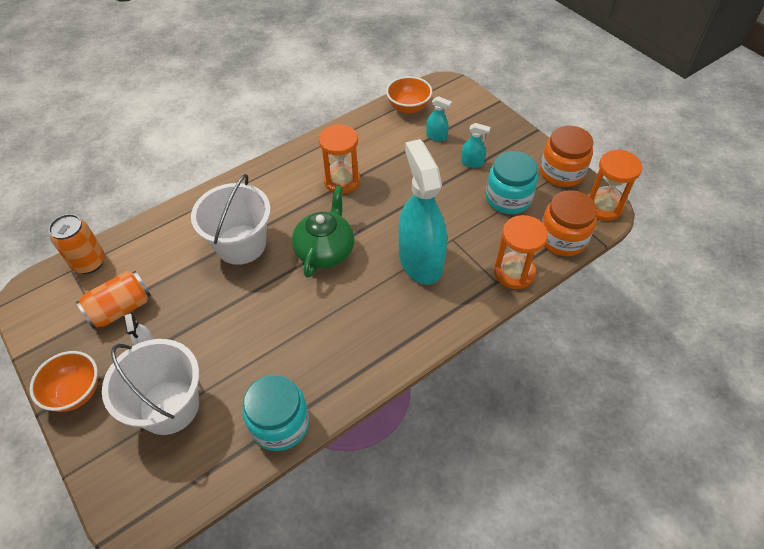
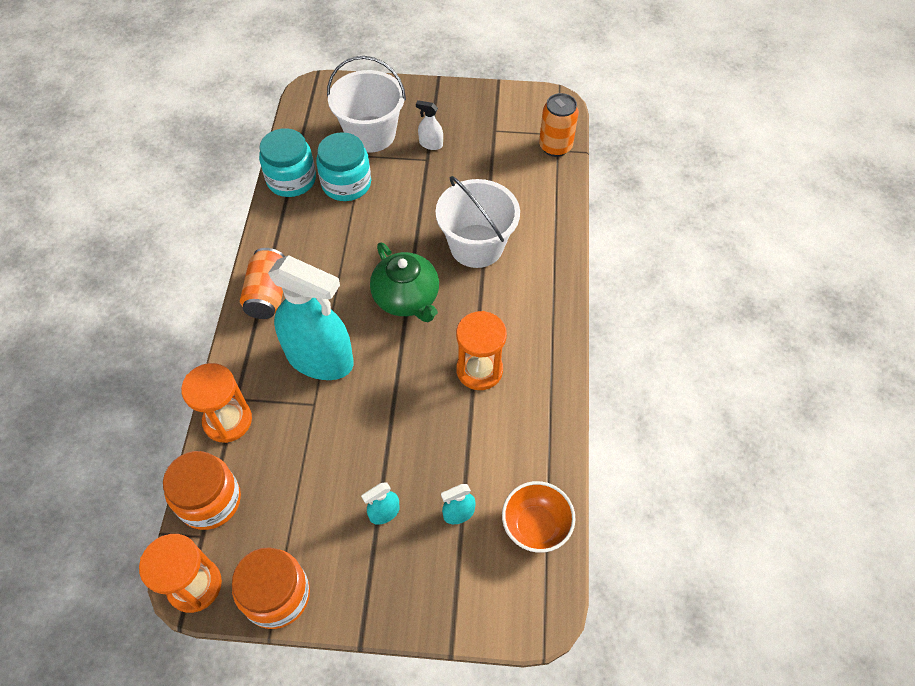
camera: 130 degrees right, 5 degrees up
(76, 392) = (435, 97): orange bowl -> none
(121, 309) = (485, 145): orange can -> orange can (268, 294)
(508, 198) = (304, 500): turquoise jar -> turquoise jar (346, 184)

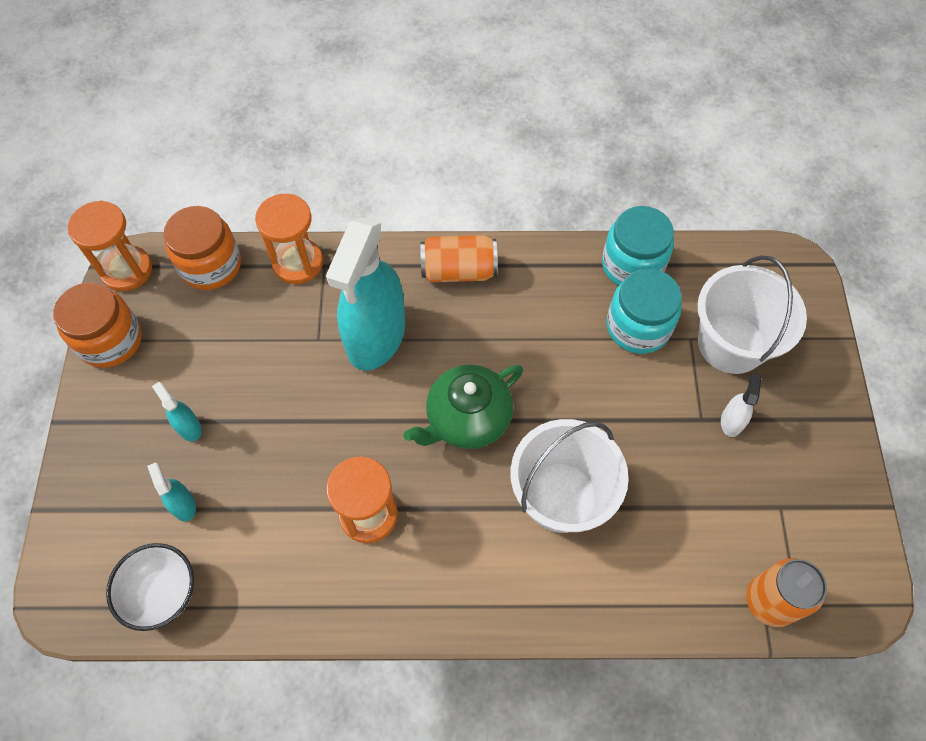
camera: 85 degrees right, 5 degrees up
(535, 526) = (163, 593): orange bowl -> white bowl

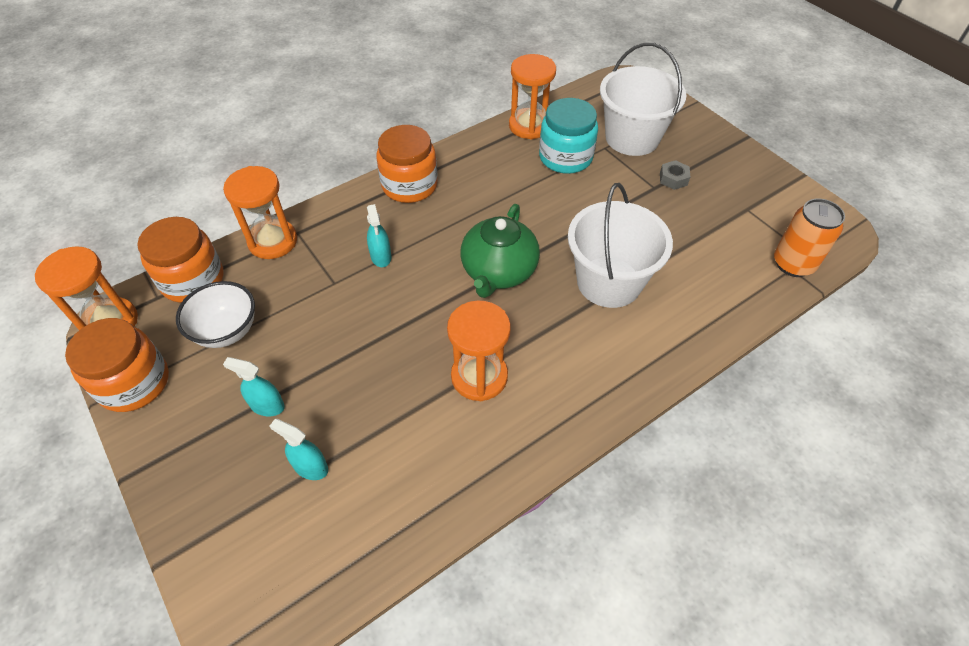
camera: 35 degrees left, 10 degrees down
(163, 593) = (347, 549): white bowl -> white bowl (226, 331)
(376, 336) = (381, 256): turquoise spray bottle -> turquoise spray bottle, size x0.40
(458, 270) = (409, 185): orange can -> orange jar
(632, 265) = (529, 126): turquoise jar -> orange hourglass
(731, 421) = (673, 179): white spray bottle -> grey nut

